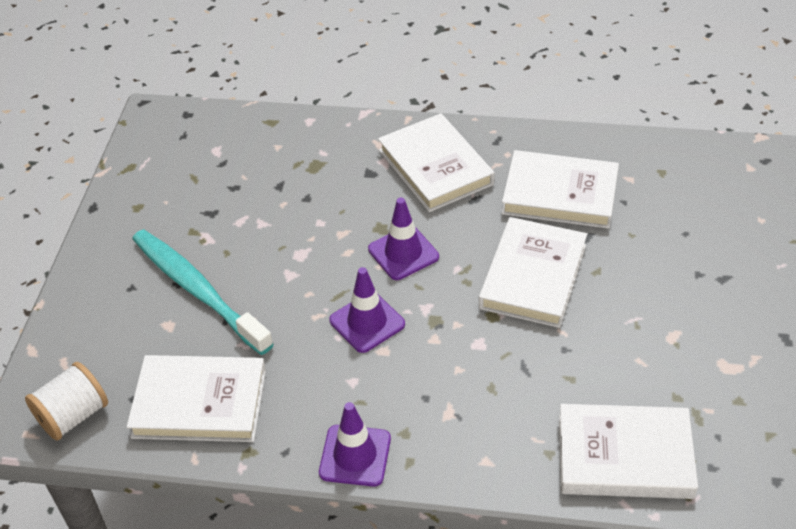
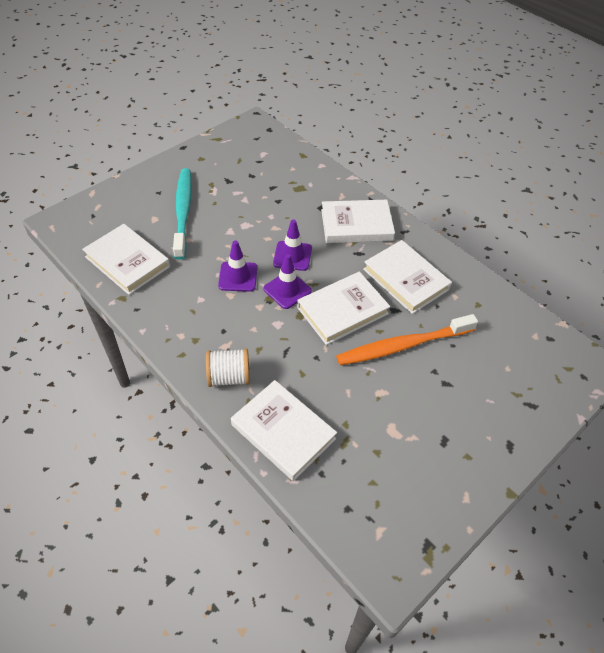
camera: 35 degrees right, 5 degrees up
(73, 416) = (75, 231): white spool -> white spool (229, 377)
(355, 456) = (162, 333): purple traffic cone -> purple traffic cone (287, 290)
(435, 167) = (356, 225): white book -> white book turned 75 degrees clockwise
(639, 269) = (403, 345): none -> orange toothbrush

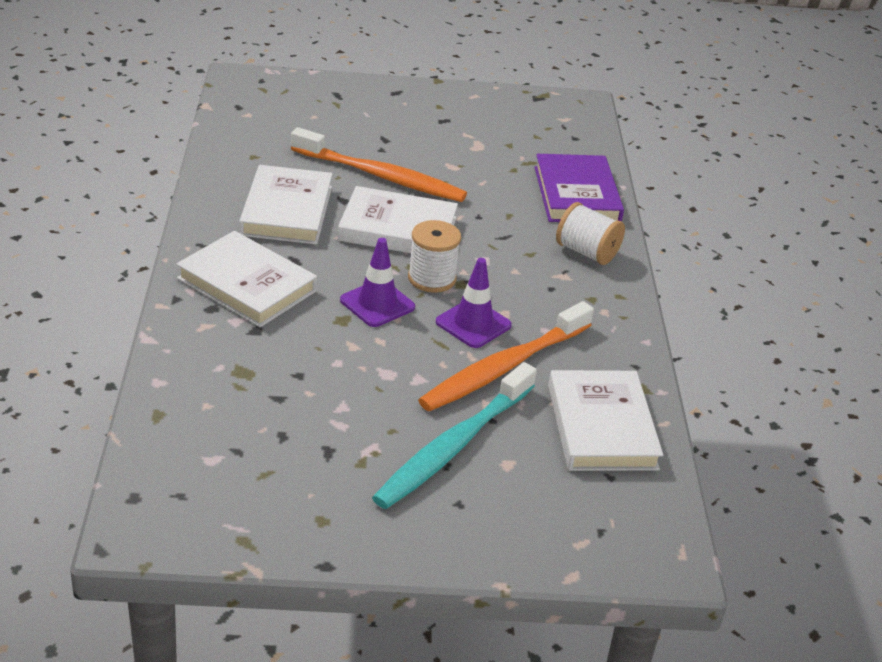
camera: 140 degrees left, 15 degrees down
(199, 263) = (504, 367): none -> orange toothbrush
(283, 432) = (576, 195): white book -> purple book
(287, 290) = (432, 278): purple traffic cone -> white spool

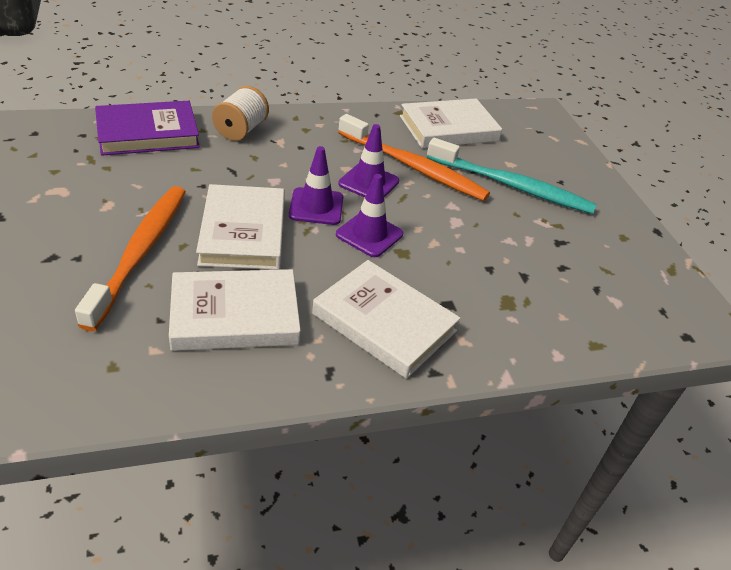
camera: 105 degrees left, 5 degrees up
(247, 285) = (384, 322): white book -> white book turned 75 degrees counterclockwise
(432, 278) = (316, 207): white spool -> purple traffic cone

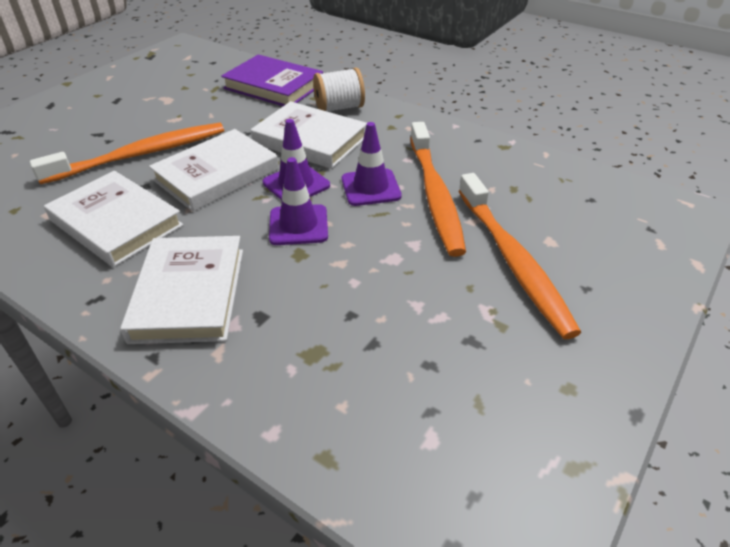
camera: 55 degrees right, 0 degrees up
(448, 128) = (534, 180): white book -> white book (310, 140)
(511, 185) = (512, 260): turquoise toothbrush -> orange toothbrush

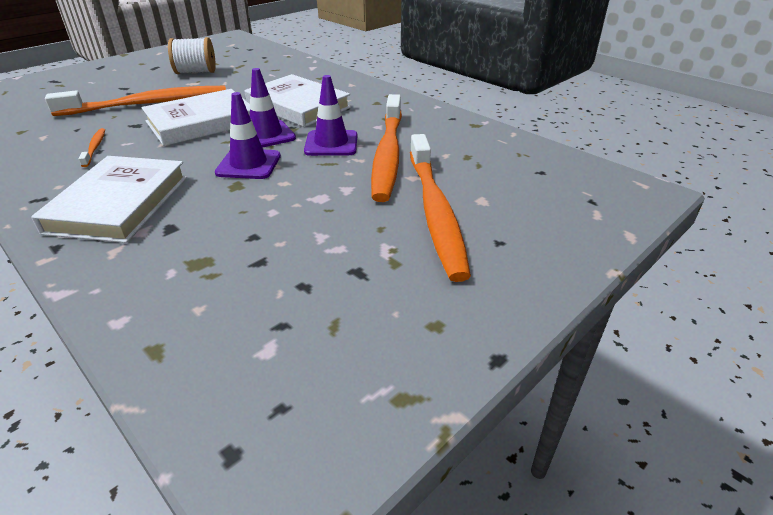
camera: 10 degrees right, 5 degrees down
(116, 223) = (95, 148): white book -> orange toothbrush
(274, 86) = (290, 68): purple book -> none
(339, 108) = (338, 86): white spool -> white spool (196, 72)

